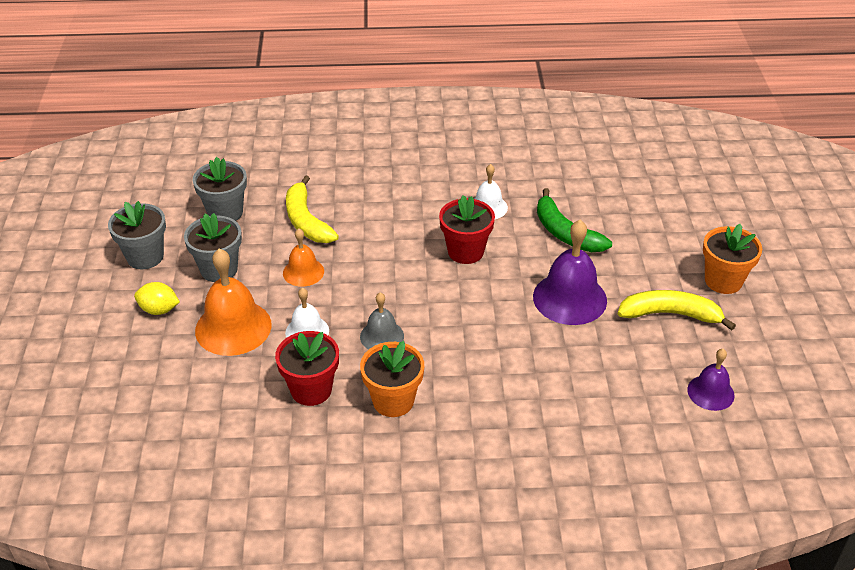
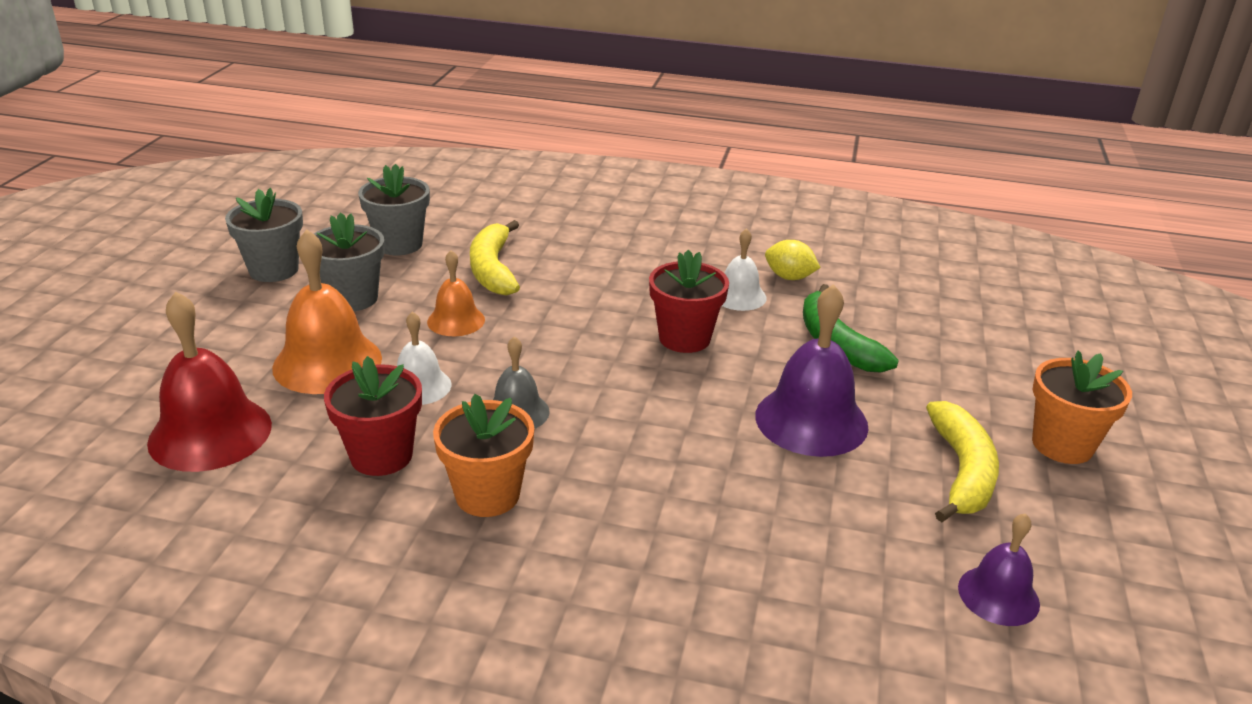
camera: 15 degrees right, 10 degrees down
(159, 310) = (250, 326): yellow lemon -> yellow lemon (789, 277)
(187, 401) = (210, 433): none -> red bell
(670, 314) = (962, 471): yellow banana -> yellow banana turned 75 degrees clockwise

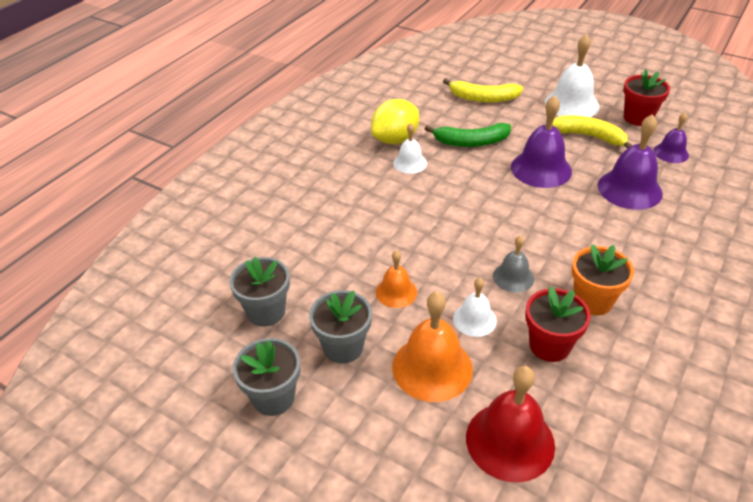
camera: 70 degrees left, 10 degrees up
(493, 269) = (331, 264): yellow banana -> yellow banana (483, 98)
(684, 338) = (450, 194): red flower pot -> red flower pot (638, 118)
(789, 277) = (395, 139): yellow lemon -> yellow lemon, size x1.73
(820, 532) = (629, 189): none -> purple bell
(1062, 445) = (571, 104): orange flower pot -> white bell

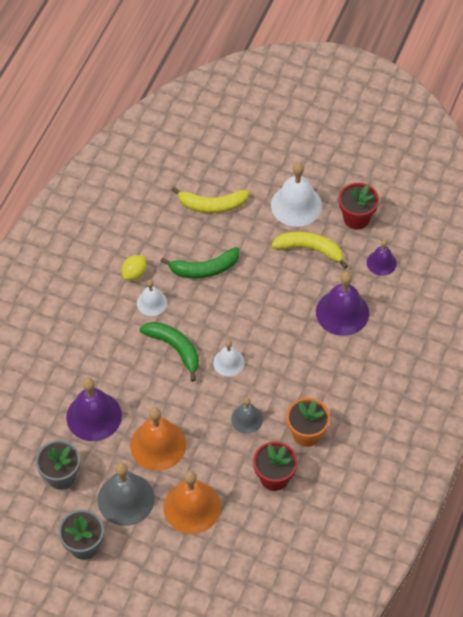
camera: 10 degrees left, 15 degrees up
(343, 347) = (126, 499): grey flower pot -> grey bell
(395, 139) = (135, 273): yellow lemon -> yellow lemon, size x0.58
(396, 292) = (158, 445): orange bell -> orange bell, size x1.74
(430, 202) = (175, 348): none -> green banana
(474, 319) = (219, 462): white bell -> white bell (228, 362)
(510, 441) = (248, 554): red bell -> none
(541, 169) = (267, 296): purple bell -> purple bell (94, 416)

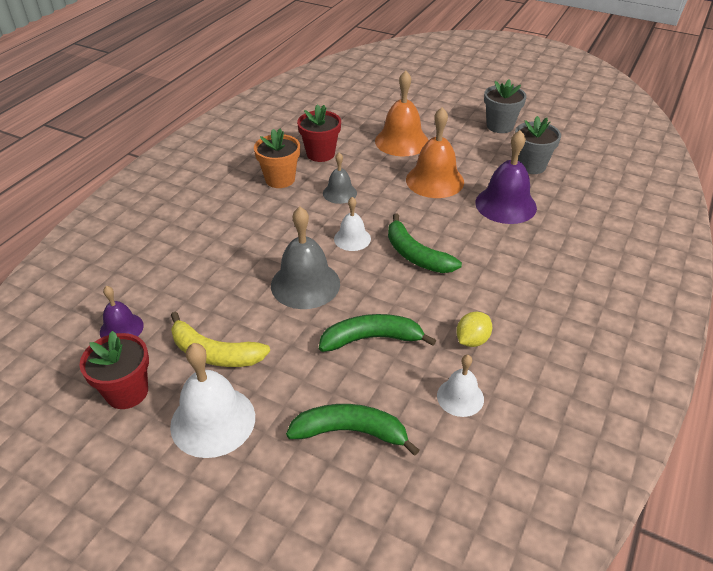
camera: 175 degrees left, 15 degrees down
(126, 499) = (465, 149): grey bell -> grey bell (305, 284)
(152, 302) = (446, 304): white bell -> white bell (460, 397)
(212, 205) = (350, 432): yellow banana -> green banana
(342, 312) = (200, 276): purple bell -> none

